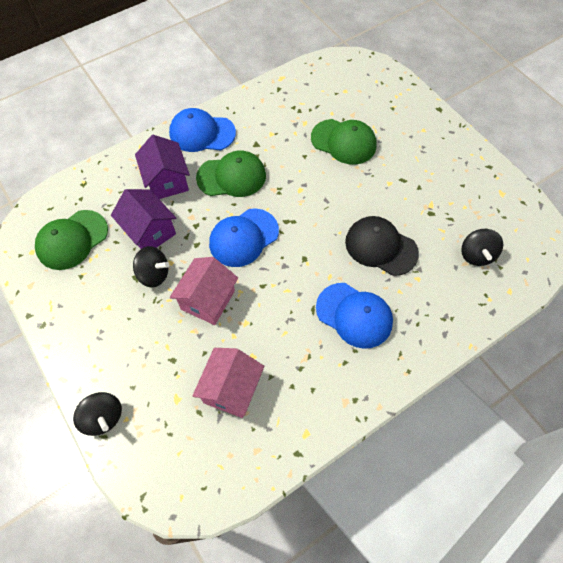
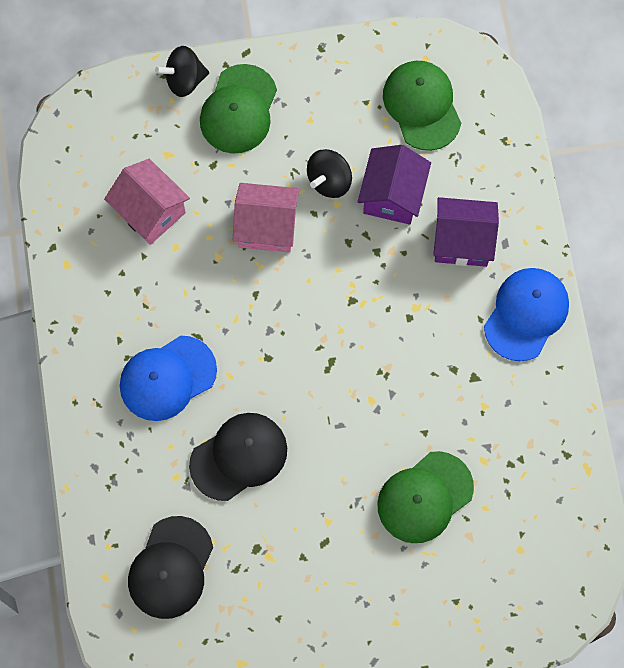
camera: 115 degrees right, 10 degrees up
(150, 231) = (392, 195): purple house -> purple house turned 60 degrees counterclockwise
(208, 300) = (266, 227): pink house -> pink house turned 45 degrees counterclockwise
(231, 176) = (433, 323): green cap -> green cap (238, 109)
(243, 237) = (331, 300): blue cap -> none
(476, 255) = (170, 568): black spinning top -> black cap

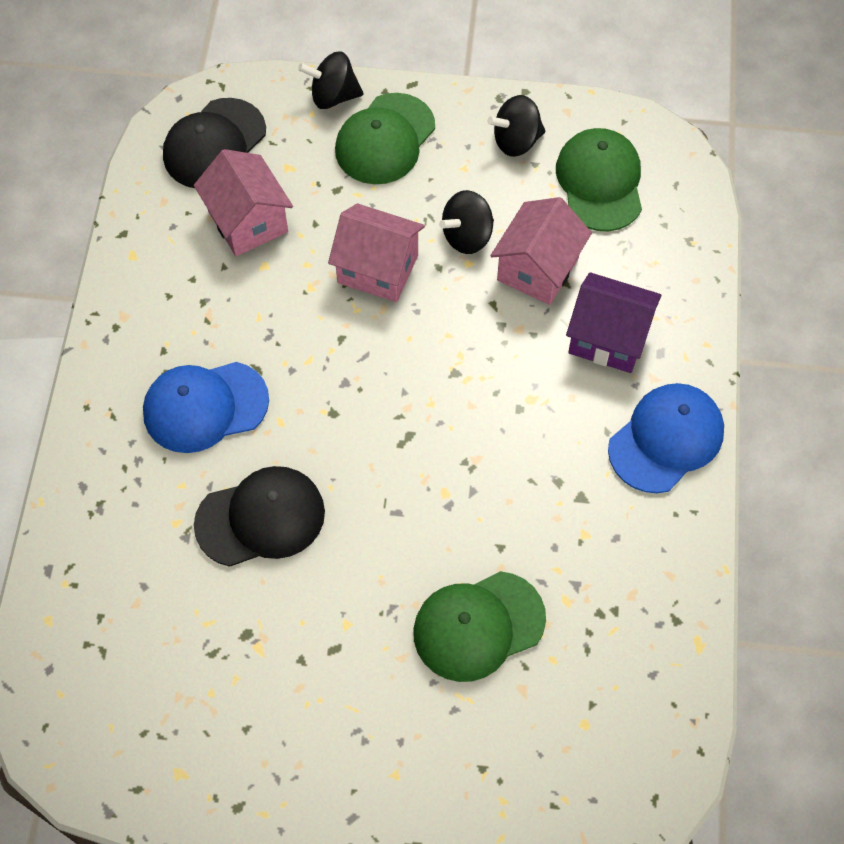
camera: 15 degrees right, 10 degrees down
(170, 568) = (132, 629): black cap -> black cap (214, 144)
(345, 85) = (516, 141): none -> black spinning top
(392, 195) = (538, 269): purple house -> pink house

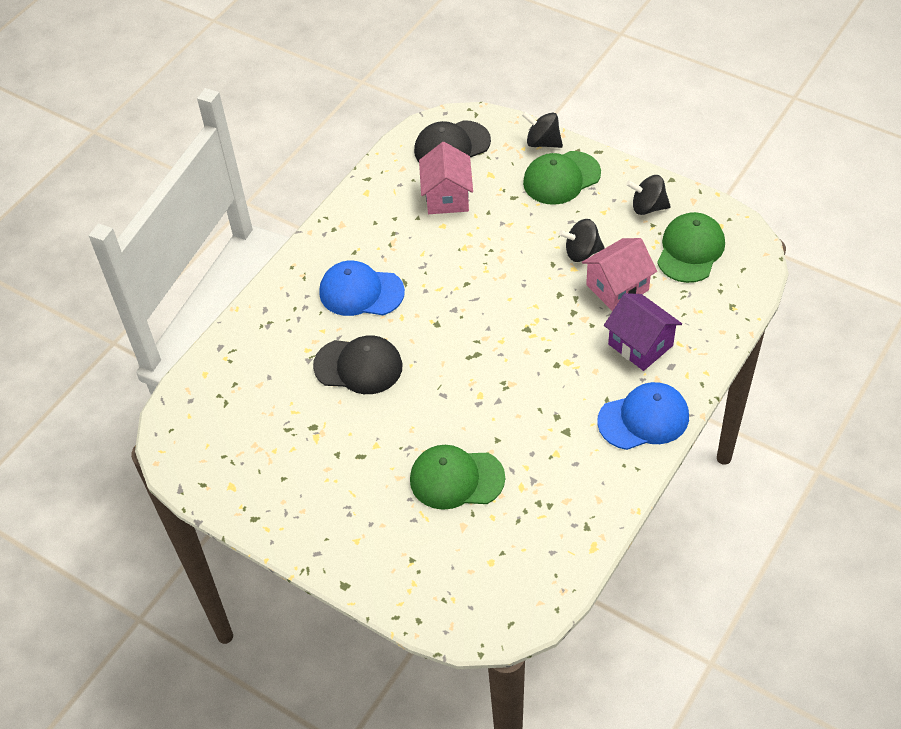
camera: 30 degrees right, 10 degrees down
(378, 269) = (513, 251): pink house -> none

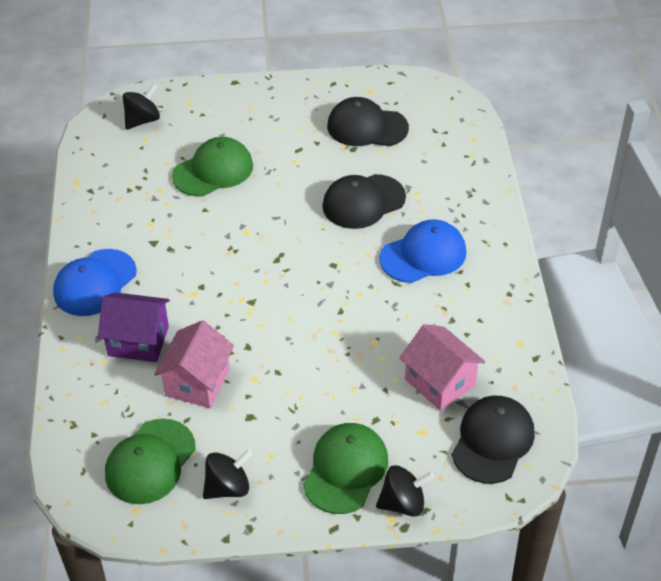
camera: 140 degrees right, 5 degrees down
(277, 443) = (367, 127): none -> black cap
(581, 252) = (258, 398): black spinning top -> black spinning top (143, 120)
(690, 250) = (150, 462): green cap -> green cap turned 45 degrees clockwise

